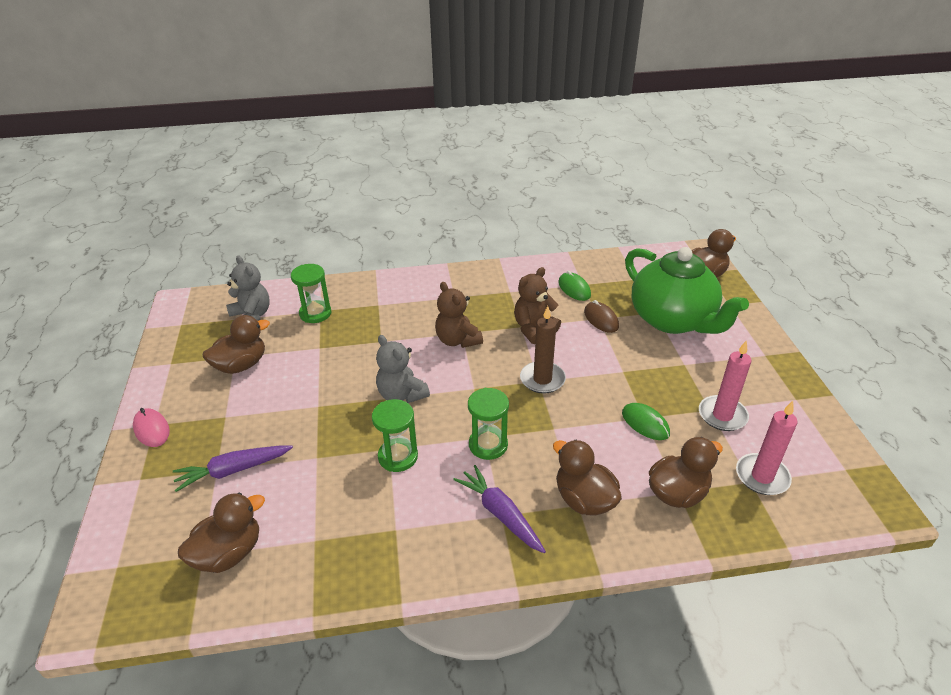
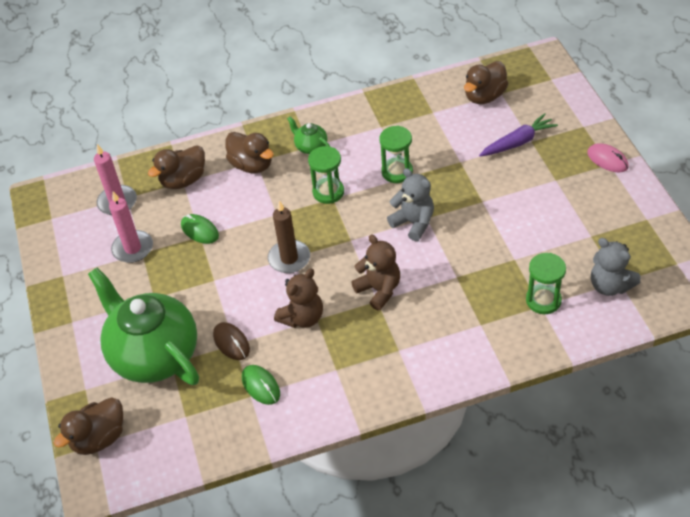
camera: 175 degrees right, 10 degrees up
(241, 365) = (577, 228): brown duck -> none
(500, 514) = (311, 147): purple carrot -> green teapot

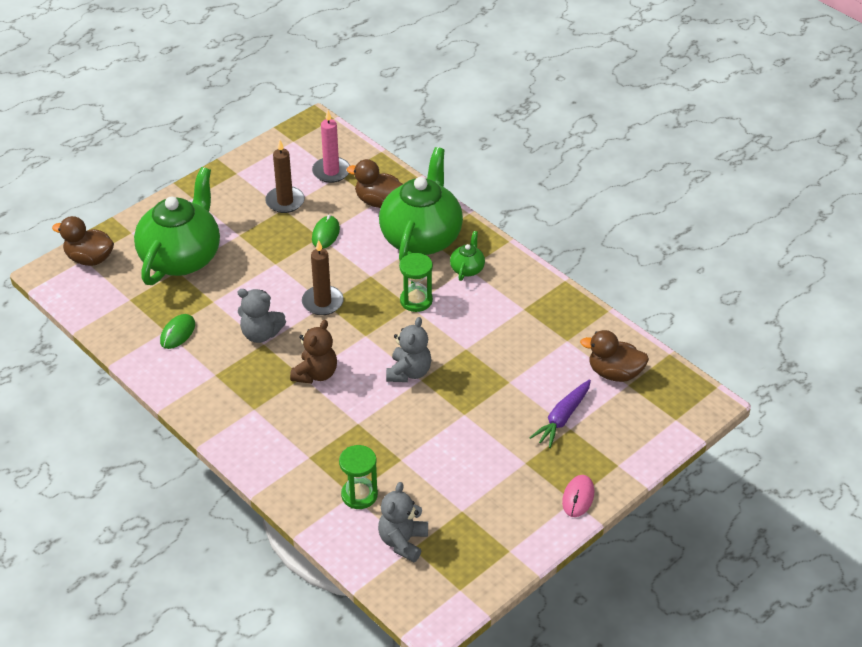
camera: 60 degrees right, 5 degrees down
(133, 248) = (285, 201): pink candle -> brown candle
(231, 342) = (214, 299): brown mouse -> none
(252, 165) = (421, 238): brown duck -> green teapot
(302, 317) = (261, 334): brown teddy bear -> grey teddy bear
(397, 172) = (469, 340): green hourglass -> none
(518, 142) = (562, 418): purple carrot -> purple carrot turned 90 degrees clockwise

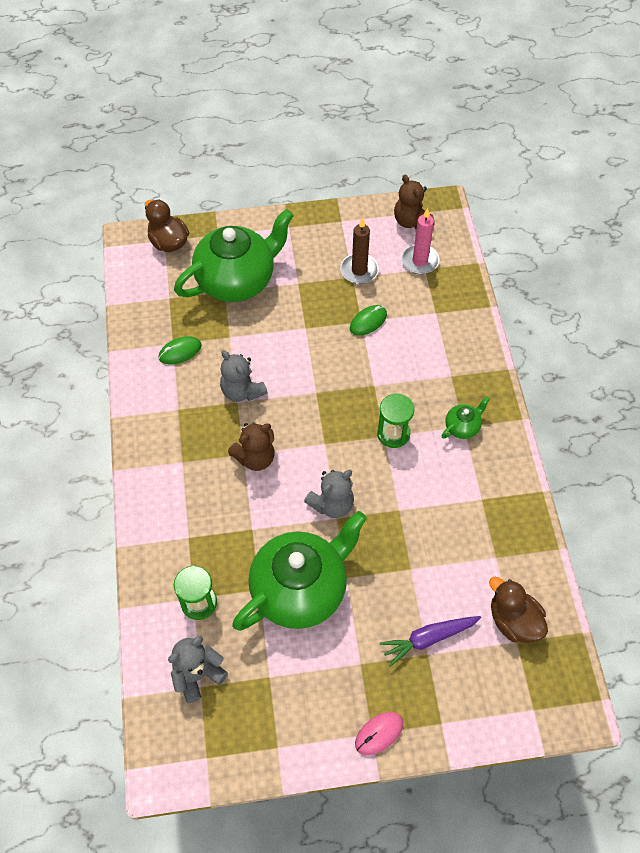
camera: 35 degrees right, 15 degrees up
(298, 146) = (411, 221): none -> brown teddy bear
(322, 302) = (314, 389): brown candle -> none
(378, 201) = (437, 313): brown duck -> none
(421, 238) = (446, 371): green teapot -> green teapot (300, 589)

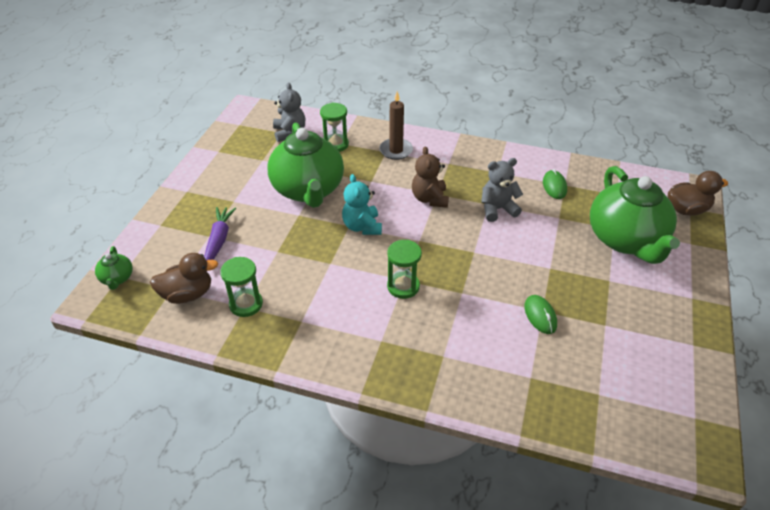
camera: 115 degrees right, 15 degrees down
(332, 504) = (362, 227): grey teddy bear -> turquoise teddy bear
(359, 270) = (613, 333): brown candle -> brown candle (396, 150)
(379, 733) = (183, 194): pink mouse -> none
(411, 221) = (680, 412): brown teddy bear -> none
(420, 261) = (612, 394): pink candle -> none
(462, 427) = (381, 339): green teapot -> green teapot (117, 278)
(492, 558) = (246, 304): none -> green hourglass

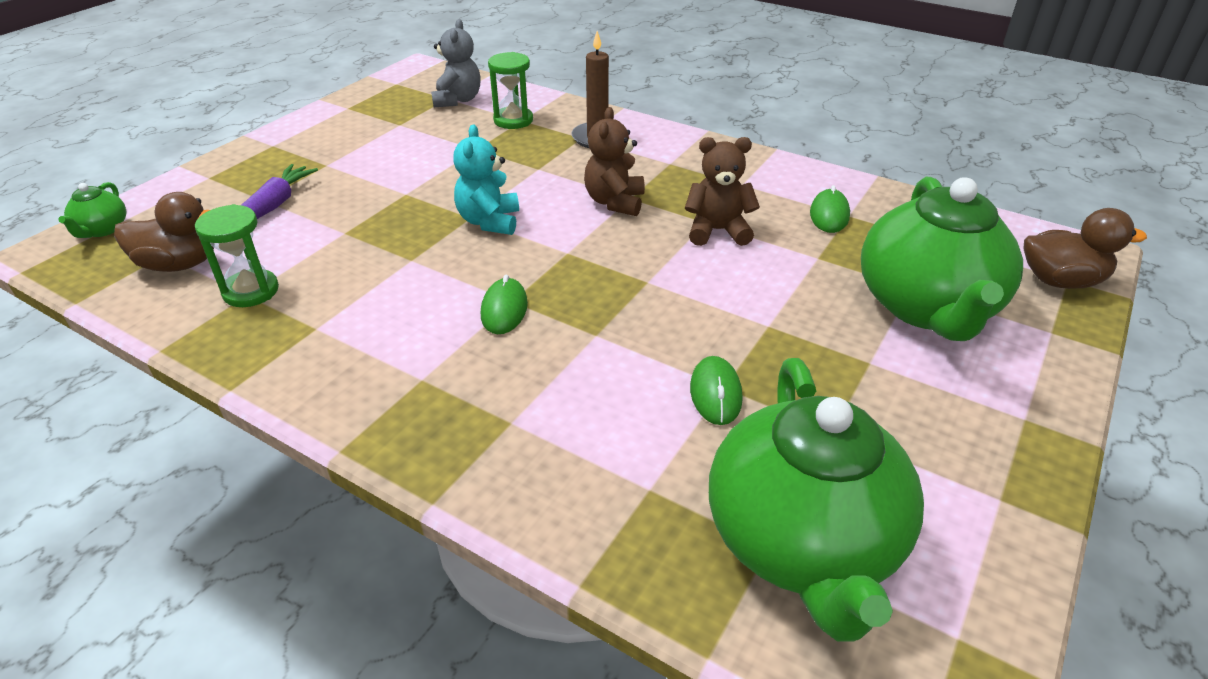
camera: 15 degrees right, 5 degrees down
(308, 190) = (439, 166): green teapot -> green teapot (802, 542)
(403, 286) = (504, 309): green hourglass -> green mouse
(497, 209) = (717, 231): grey teddy bear -> brown teddy bear

